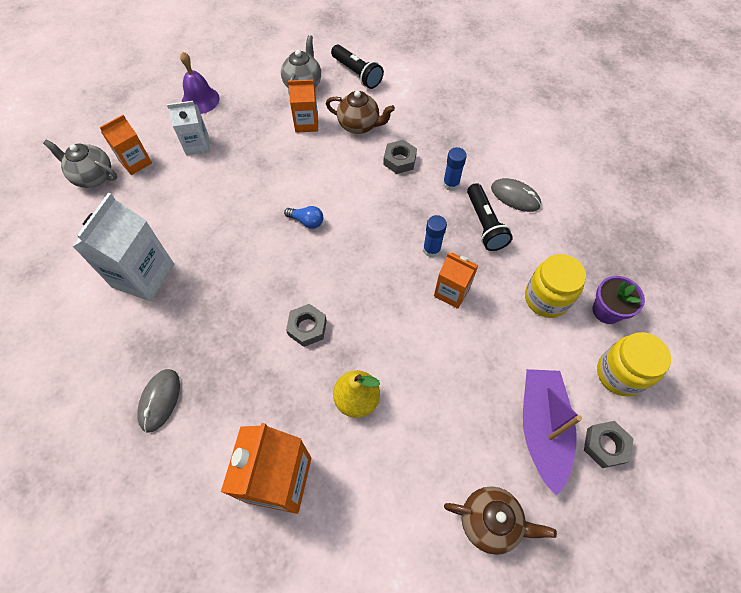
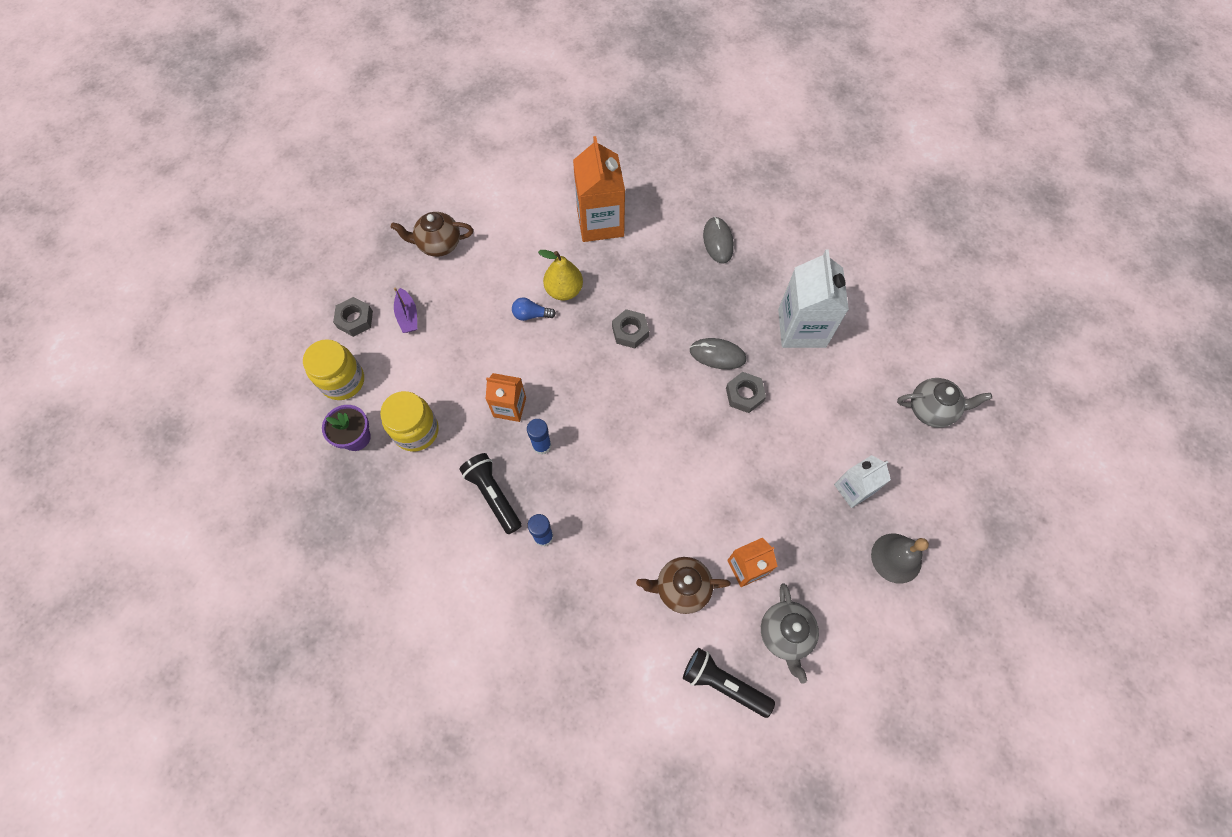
camera: 160 degrees right, 5 degrees up
(135, 162) = (902, 442): orange carton -> none
(200, 100) = (896, 558): purple bell -> grey bell
(307, 221) = (681, 434): blue light bulb -> blue light bulb (531, 315)
(399, 160) = (613, 550): grey nut -> grey nut (744, 395)
(515, 197) = (466, 544): grey mouse -> grey mouse (717, 355)
(542, 429) = (408, 316): purple boat -> purple boat, size x0.51

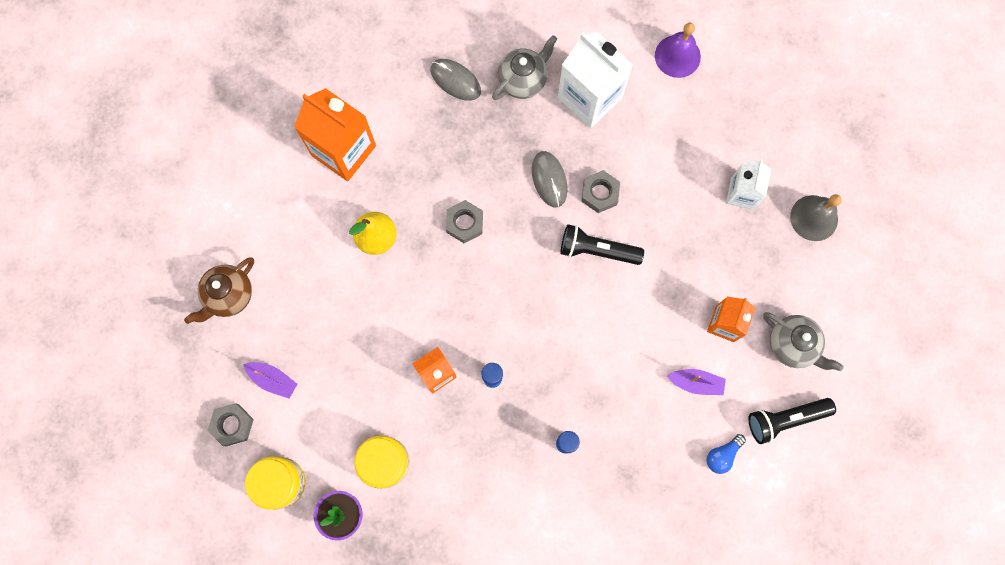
camera: 45 degrees left, 10 degrees up
(493, 495) = (496, 451): black flashlight -> black flashlight (597, 250)
(531, 315) = (372, 283): blue light bulb -> blue light bulb (722, 455)
(681, 588) = (696, 383): brown teapot -> purple boat
(717, 355) = (549, 179): grey mouse -> grey mouse turned 75 degrees counterclockwise
(896, 355) = (677, 56): none -> purple bell
(931, 409) = (739, 79): grey teapot -> grey teapot (523, 80)

